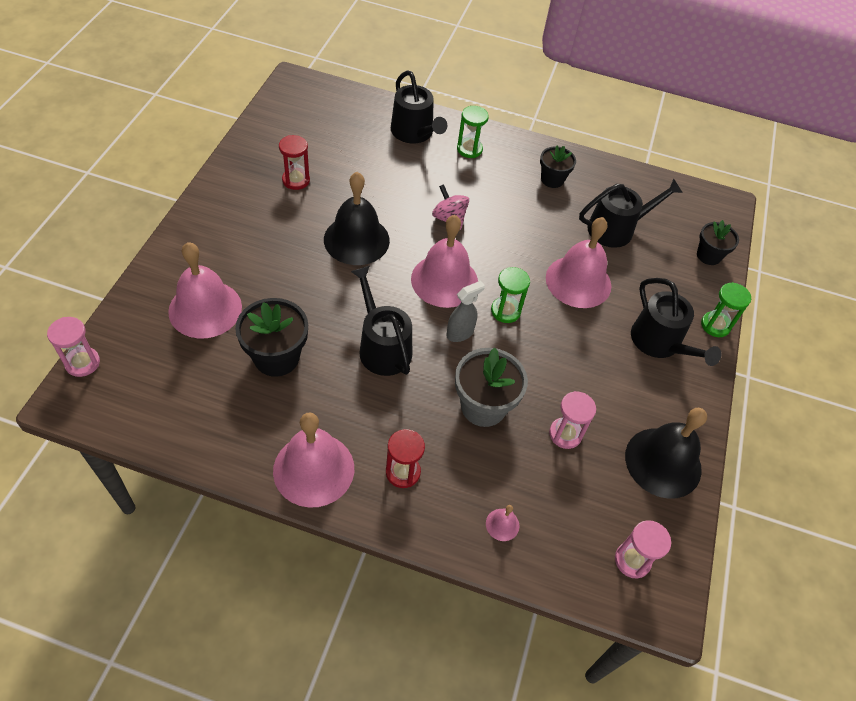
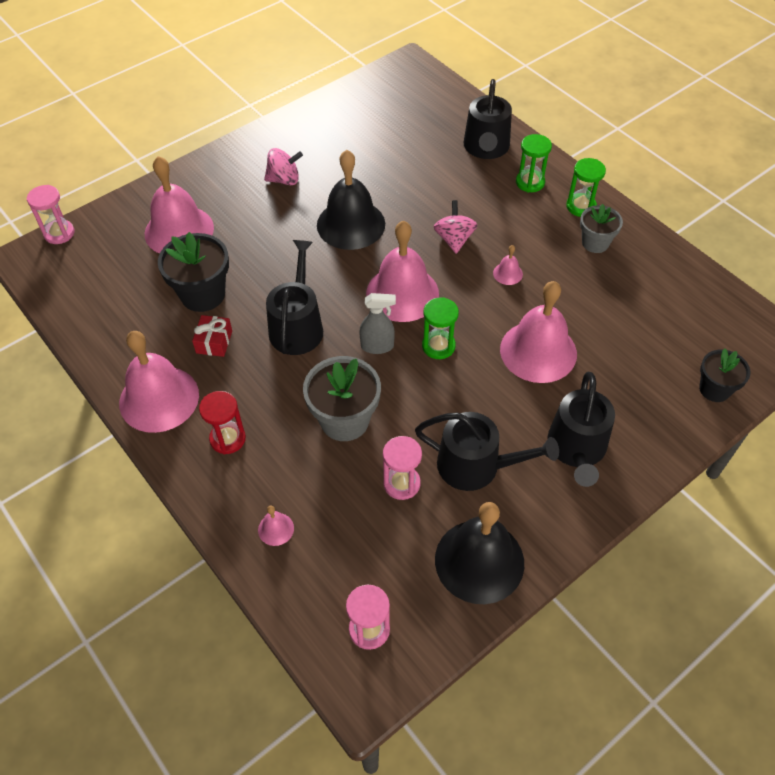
camera: 40 degrees right, 0 degrees up
(266, 223) = (284, 179): none -> pink spinning top
(296, 180) = (339, 152): red hourglass -> none
(322, 394) = (214, 342): none -> red gift
(510, 230) = (507, 273): none -> pink bell
(552, 179) = (595, 243): black flower pot -> grey flower pot
(616, 229) = (626, 318): black watering can -> black watering can (476, 466)
(715, 325) = (658, 462): green hourglass -> green hourglass (581, 206)

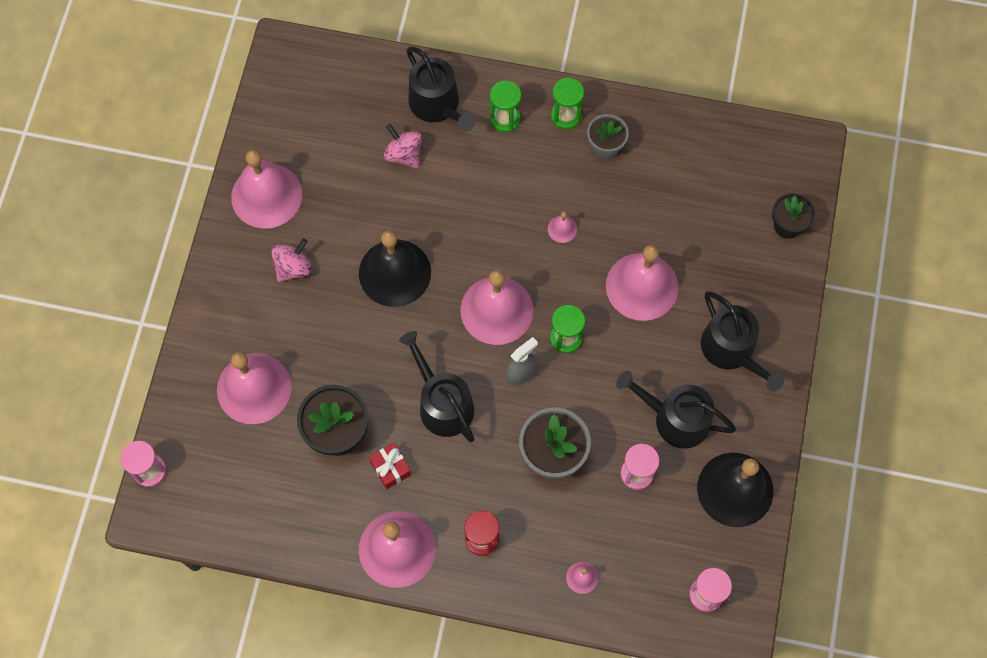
camera: 40 degrees left, 15 degrees up
(311, 131) = (266, 195): none -> pink bell
(454, 239) = (492, 225): pink spinning top -> pink spinning top (404, 155)
(476, 466) = (675, 419): black watering can -> black watering can turned 135 degrees counterclockwise

